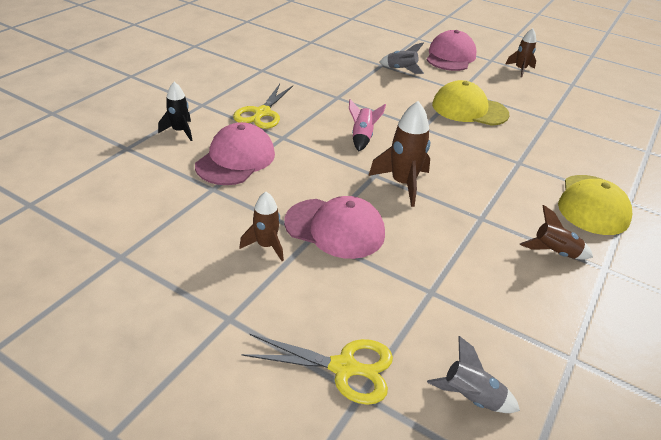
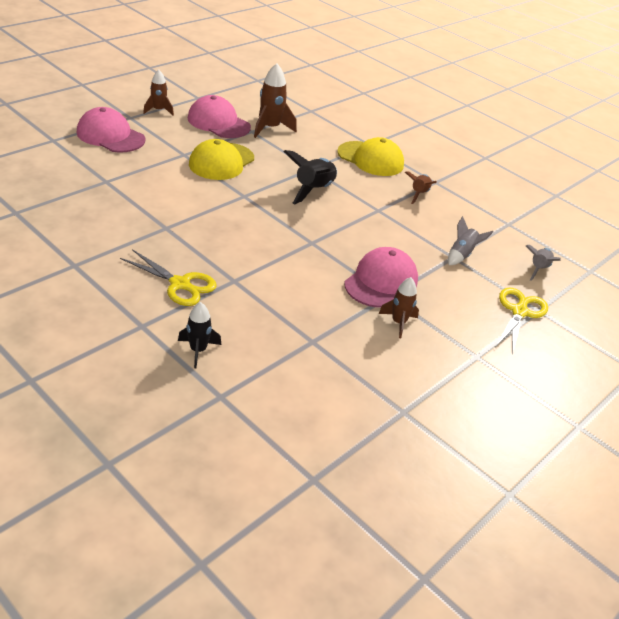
camera: 80 degrees left, 0 degrees up
(236, 159) = (266, 318): pink cap -> pink cap (218, 123)
(362, 137) = (250, 233): pink rocket -> none
(401, 69) = (124, 172): grey rocket -> grey rocket (461, 255)
(403, 184) = (328, 232): brown rocket -> brown rocket (270, 128)
(475, 167) = (313, 190): none -> black rocket

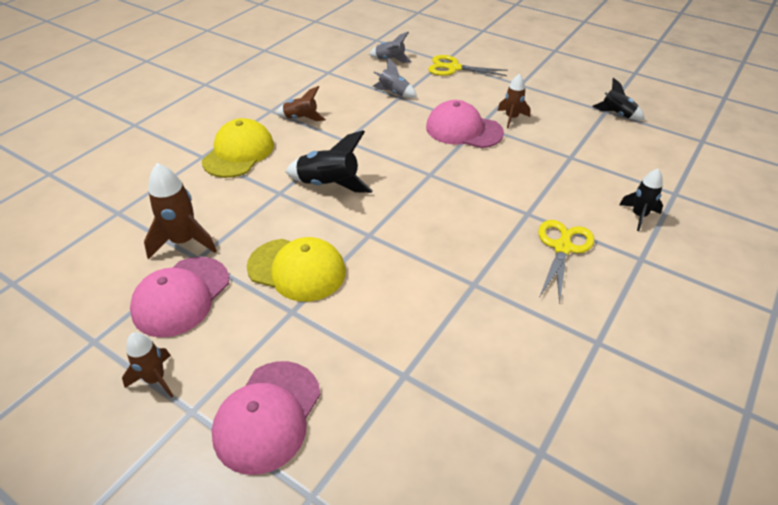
camera: 95 degrees left, 5 degrees up
(393, 418) = (617, 114): none -> black rocket

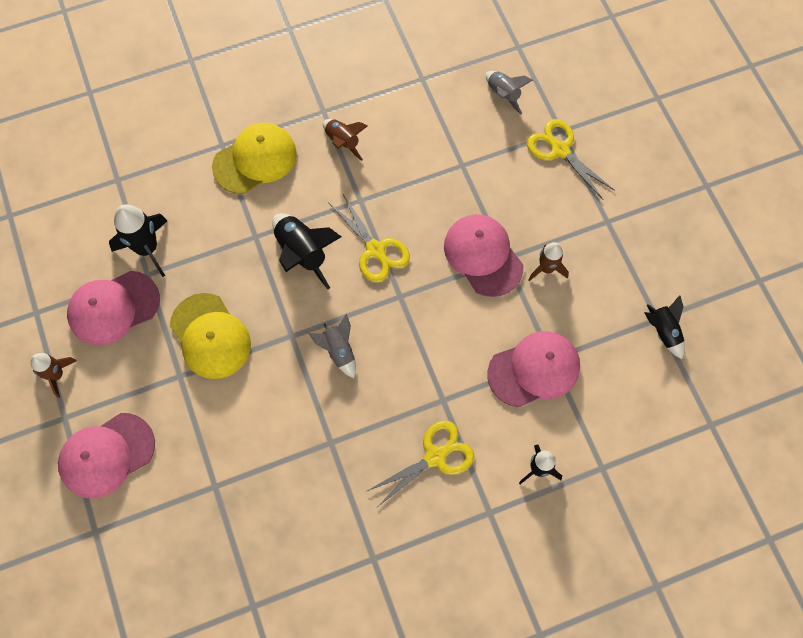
camera: 35 degrees right, 25 degrees up
(184, 241) = (147, 248): brown rocket -> black rocket
(385, 159) = (376, 250): none -> yellow scissors
(394, 93) = (462, 155): grey rocket -> grey rocket (339, 351)
(567, 167) = (534, 370): none -> pink cap

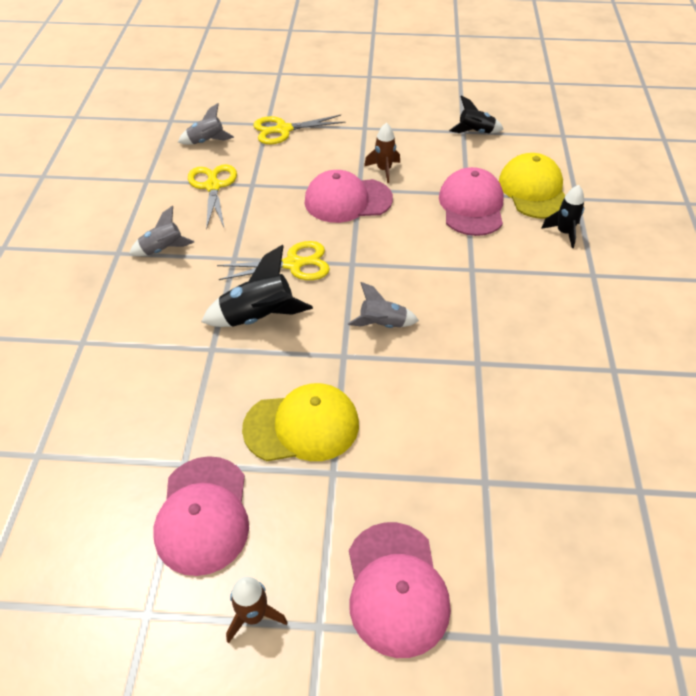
camera: 65 degrees left, 20 degrees down
(147, 248) = (151, 453): black rocket -> none
(255, 160) = (124, 320): yellow cap -> yellow cap (534, 190)
(343, 142) = (163, 250): brown rocket -> grey rocket
(435, 456) = (525, 291): yellow scissors -> yellow scissors (213, 186)

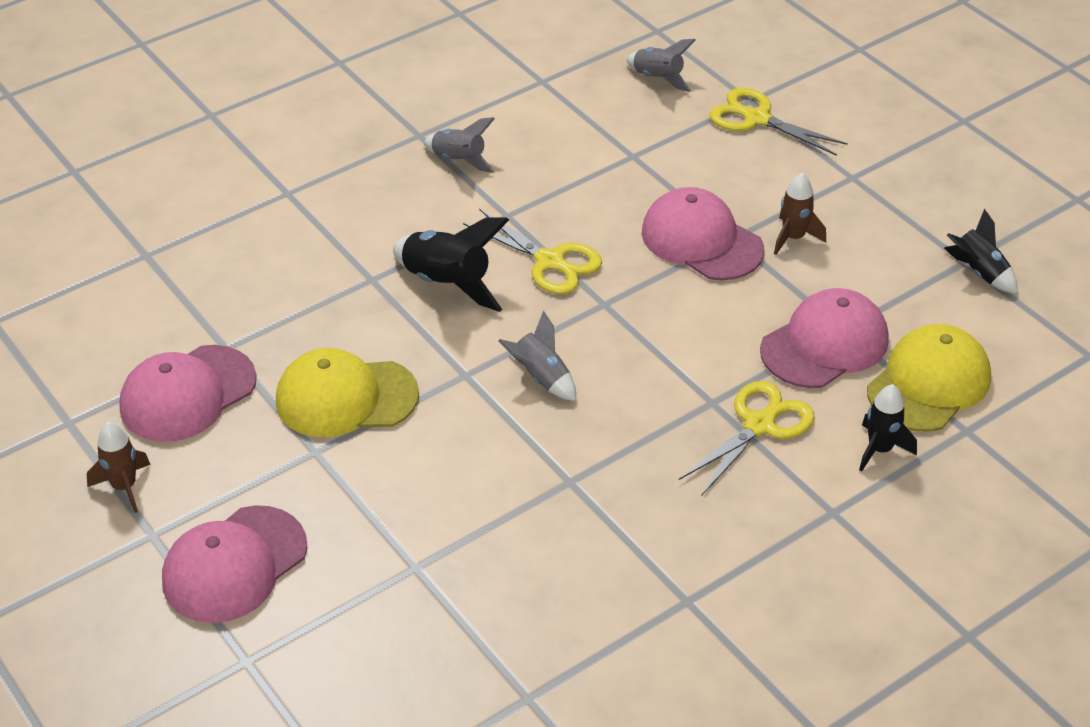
camera: 50 degrees right, 5 degrees down
(213, 186) = (593, 130): yellow scissors -> yellow scissors (759, 424)
(302, 426) = (346, 397): yellow cap -> yellow cap turned 135 degrees clockwise

